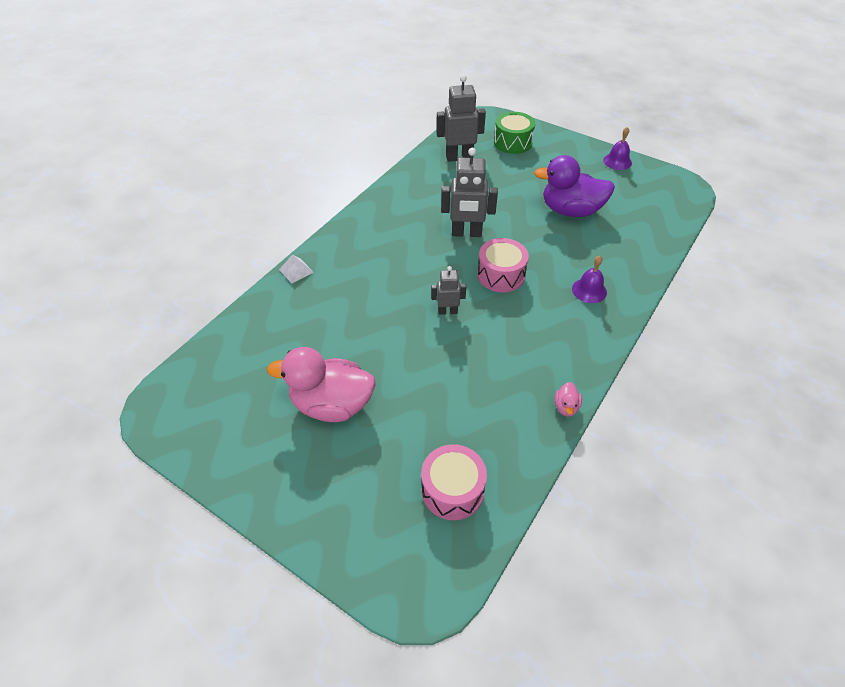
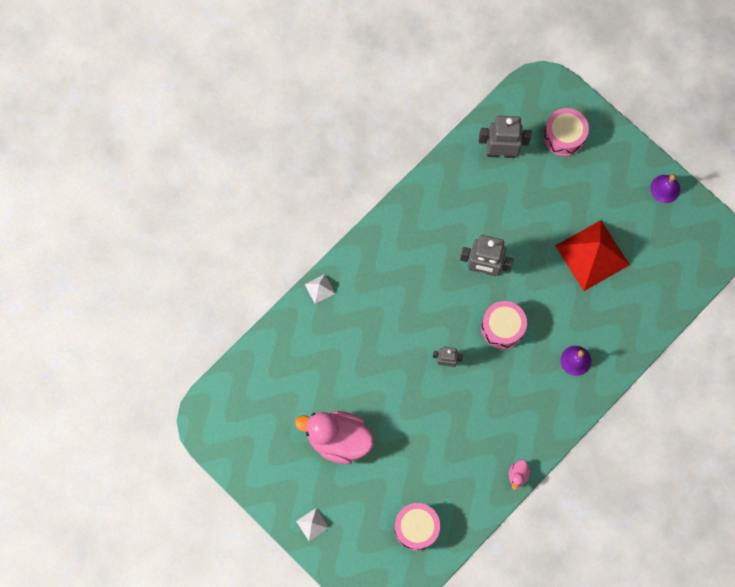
camera: 10 degrees right, 25 degrees up
(306, 511) = (312, 524): none -> white pyramid
(512, 142) = (564, 136): green drum -> pink drum
(571, 210) = (592, 255): purple duck -> red pyramid

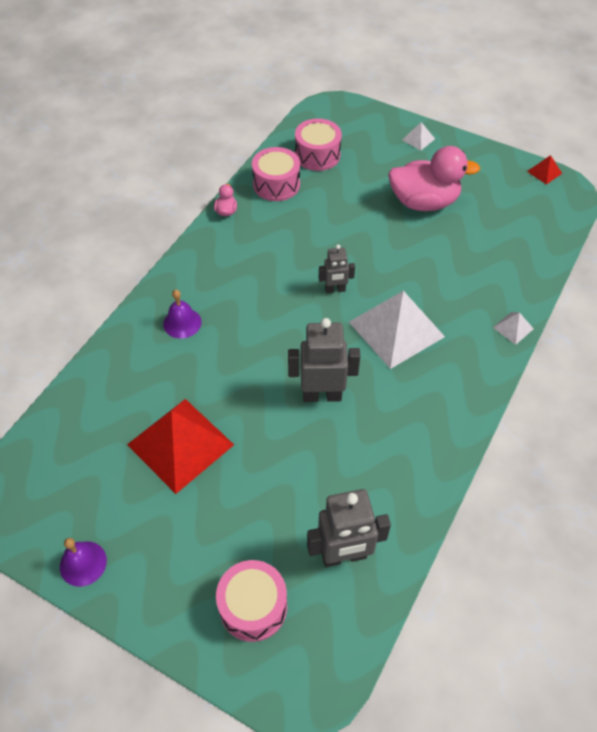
camera: 165 degrees right, 20 degrees down
(213, 447) = (544, 172): none -> red pyramid
(410, 311) = (396, 329): none -> white pyramid
(502, 327) = (279, 336): pink drum -> pink drum (276, 184)

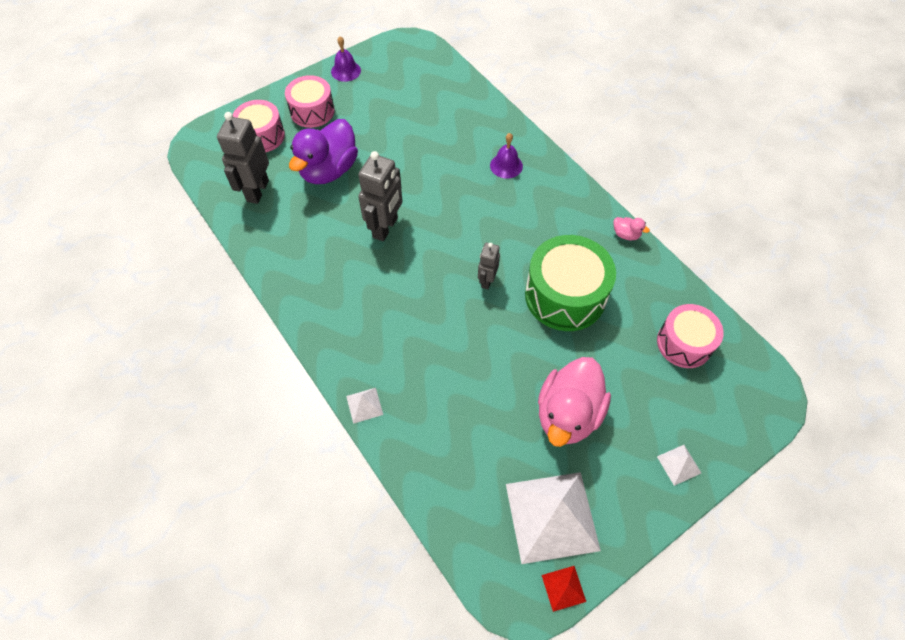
camera: 115 degrees right, 5 degrees up
(180, 444) = (397, 134): red pyramid -> none
(271, 491) = (329, 170): none -> purple duck
(276, 184) = (649, 288): pink drum -> pink drum (312, 111)
(317, 233) = (565, 295): none -> green drum
(396, 329) = (418, 307): white pyramid -> white pyramid (552, 516)

